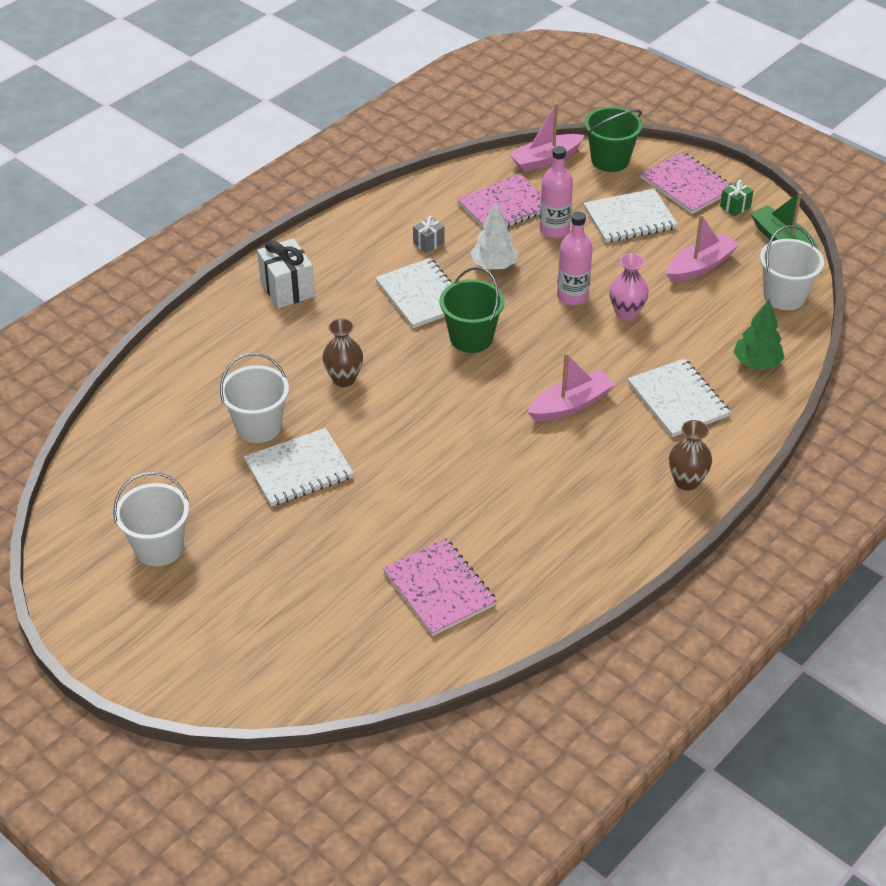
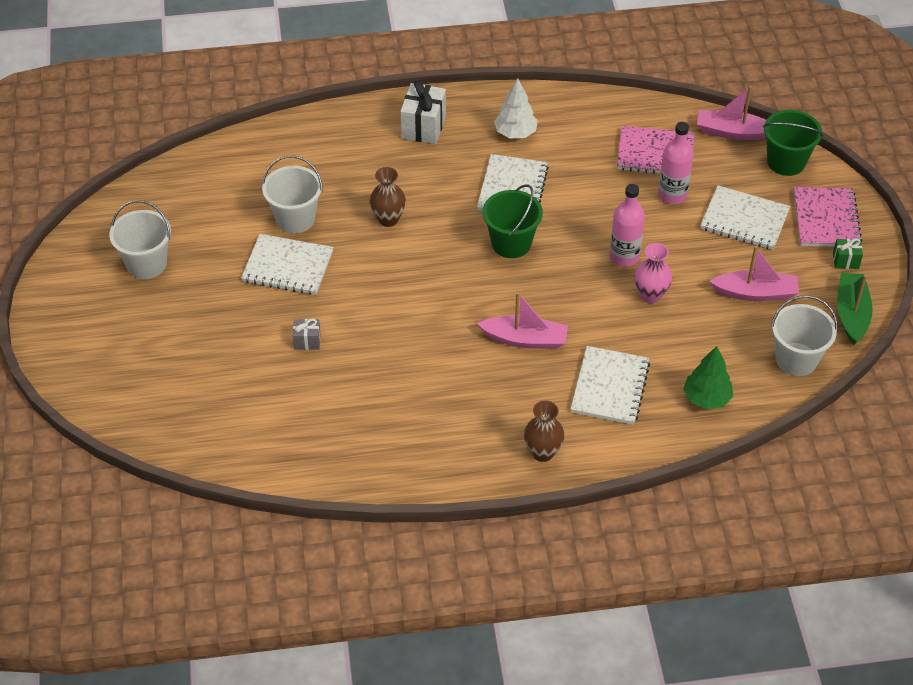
camera: 40 degrees right, 5 degrees up
(428, 243) = (563, 150): grey gift -> grey gift (307, 341)
(439, 589) = (285, 411): pink notebook -> none
(494, 265) = (592, 196): white tree -> white tree (515, 133)

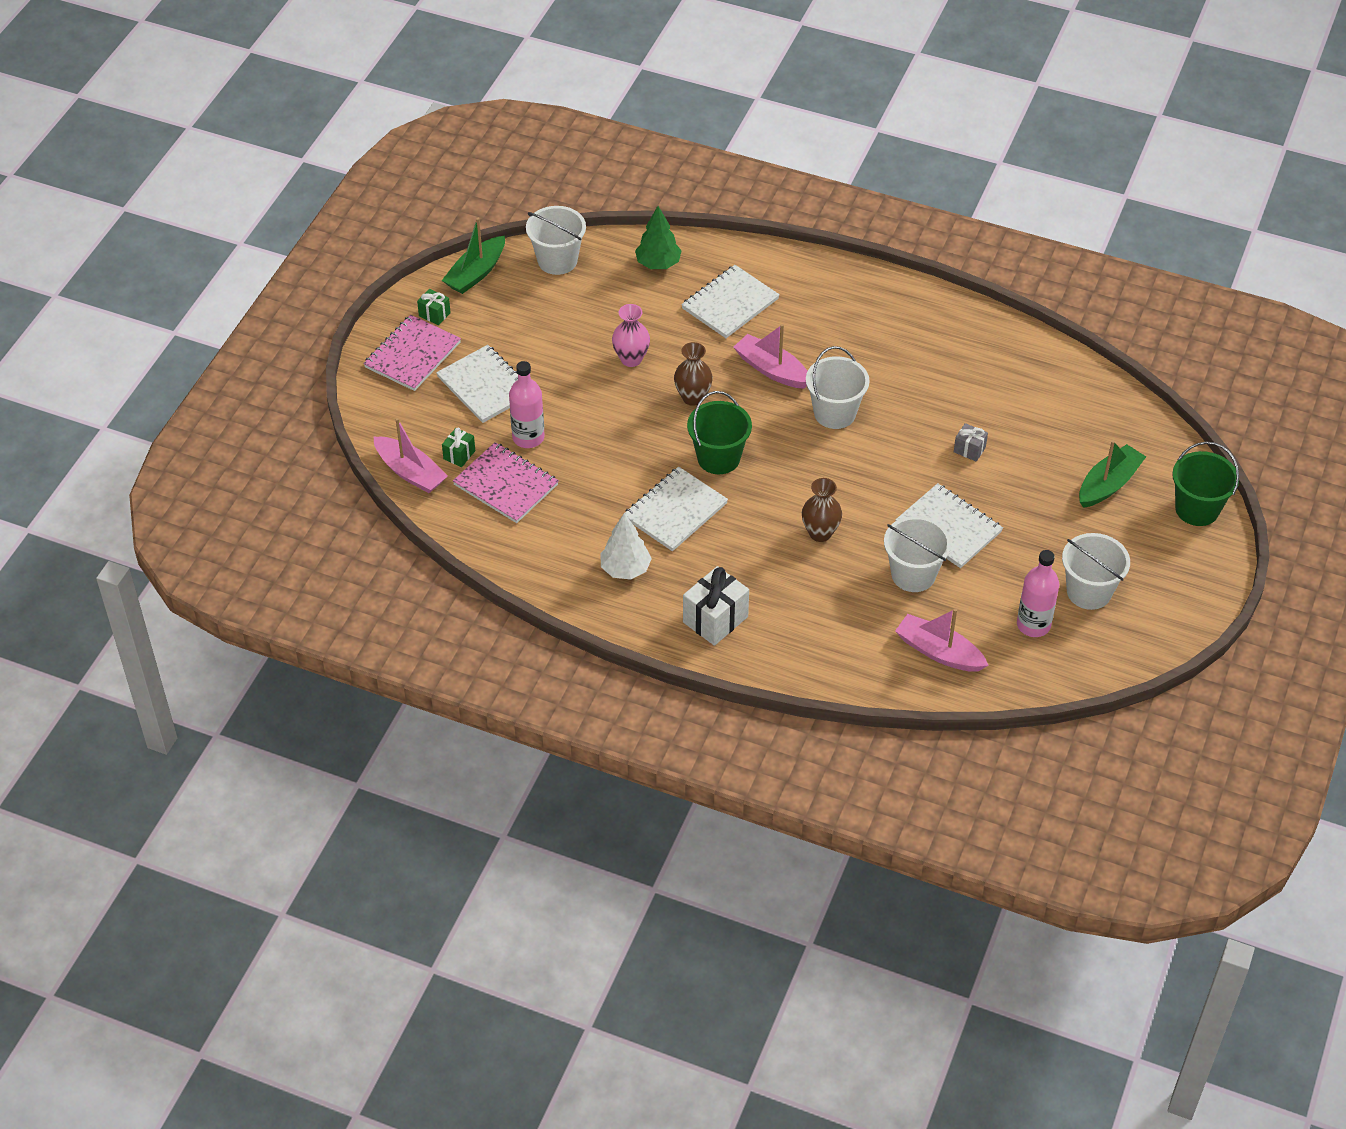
camera: 150 degrees left, 0 degrees up
(169, 362) = (1108, 484): none -> green boat
(443, 323) = (835, 413): none -> white bucket
(542, 452) = (824, 281): brown vase -> brown vase (693, 397)
(624, 256) = (624, 401): pink bottle -> pink bottle (1033, 625)
(710, 160) = (459, 455): none -> green gift
(755, 293) = (539, 322): pink boat -> pink boat (939, 652)
(786, 162) = (391, 421): green bucket -> green bucket (1197, 509)

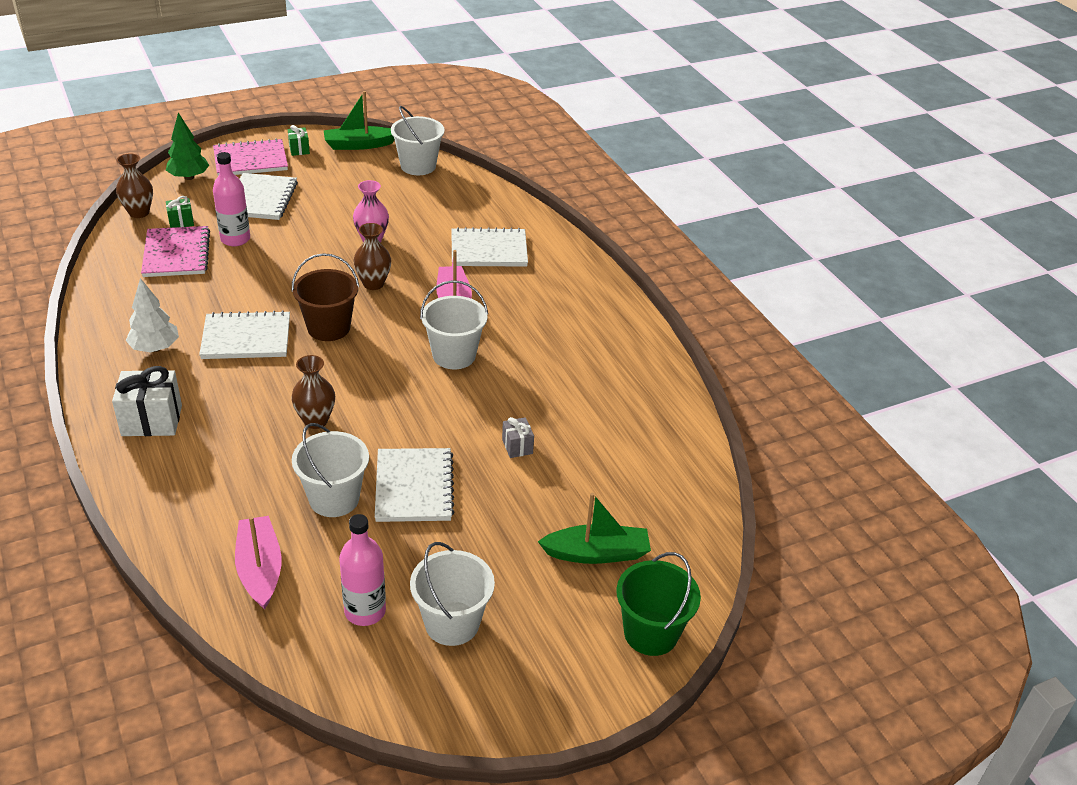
camera: 40 degrees right, 10 degrees down
(410, 472) = (139, 212): pink boat -> brown vase
(658, 263) = (478, 203): green tree -> green tree (189, 177)
(718, 458) = (328, 328): green bucket -> brown bucket

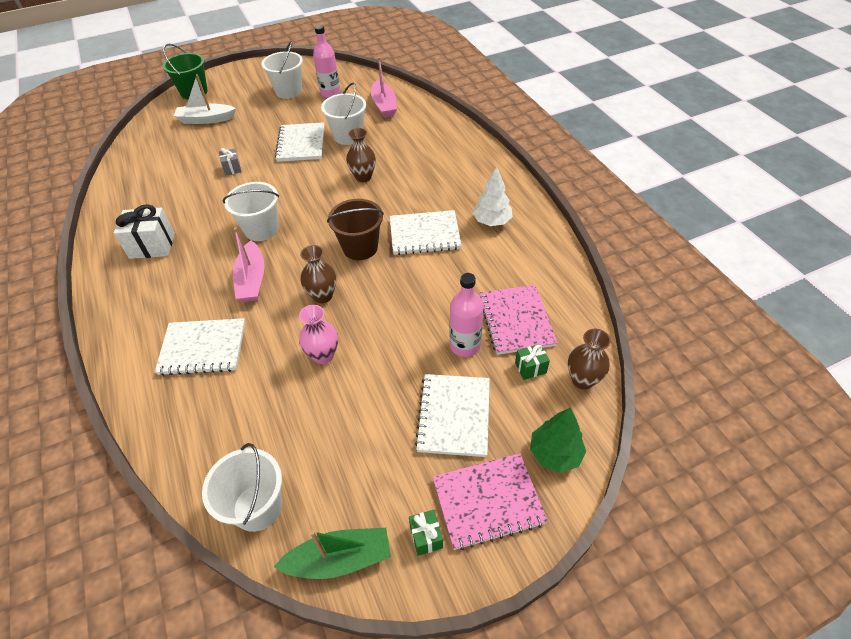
camera: 175 degrees left, 10 degrees up
(152, 420) = (471, 171): white gift -> white gift (152, 246)
(597, 553) = (206, 119): green boat -> white boat

